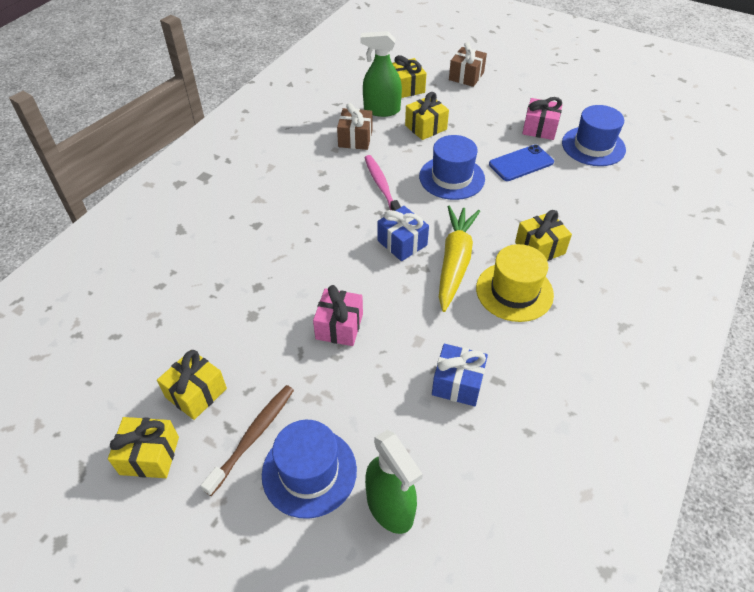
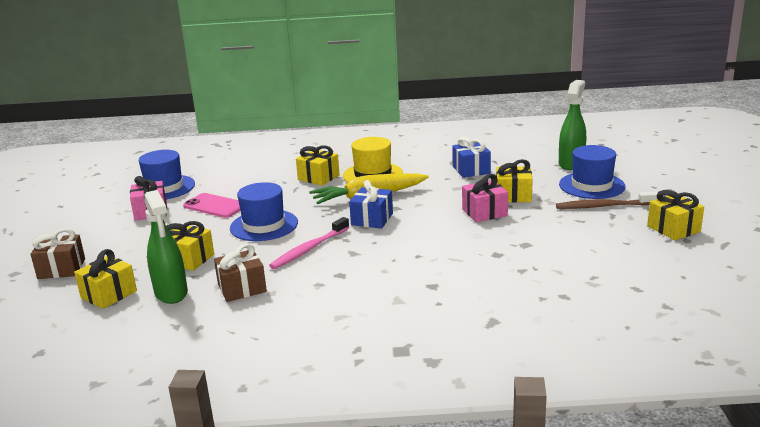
camera: 120 degrees left, 25 degrees down
(196, 393) = (613, 235): yellow gift -> yellow gift (513, 195)
(521, 163) = (215, 206): blue phone -> pink phone

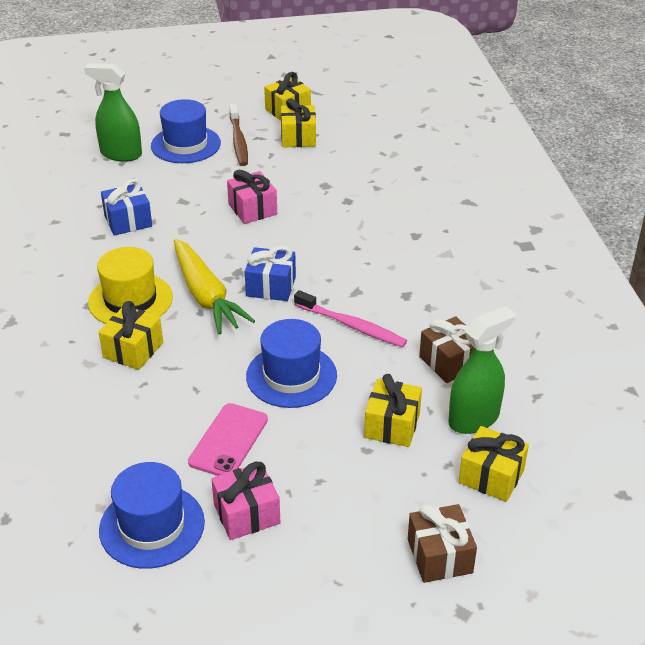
camera: 100 degrees left, 15 degrees up
(513, 195) = (208, 191): yellow gift -> yellow gift (298, 138)

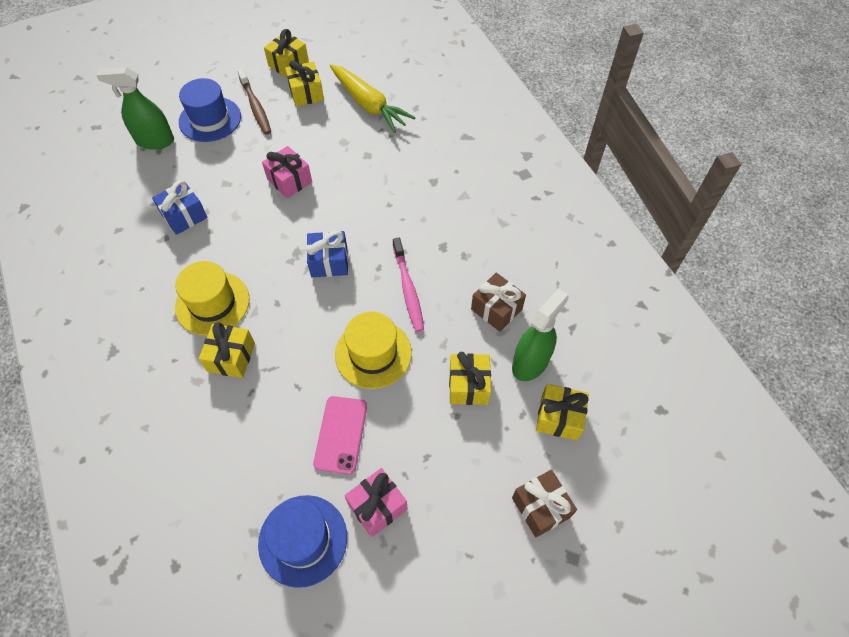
camera: 15 degrees left, 20 degrees up
(206, 295) = (277, 284): yellow carrot -> yellow carrot (368, 104)
(291, 376) = (373, 353): blue hat -> yellow hat
(352, 326) = (408, 289): pink toothbrush -> pink toothbrush turned 60 degrees clockwise

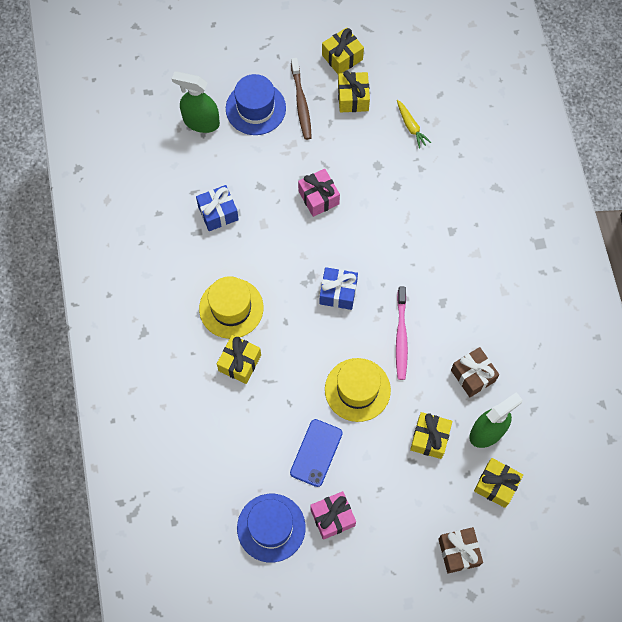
camera: 15 degrees right, 10 degrees up
(341, 434) = (316, 453): pink phone -> blue phone
(368, 104) = (411, 126): yellow carrot -> yellow carrot, size x0.50

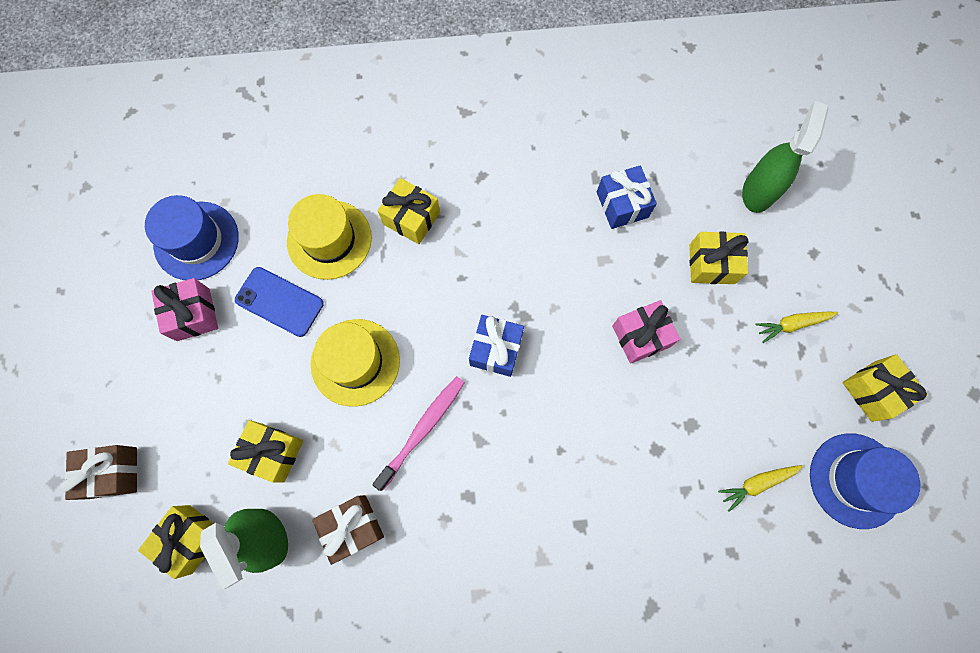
camera: 95 degrees right, 5 degrees up
(231, 308) = (486, 212): yellow hat -> yellow hat (329, 239)
(255, 108) = (781, 262): blue hat -> blue hat (856, 480)
(301, 103) = (792, 324): brown toothbrush -> yellow carrot
(353, 98) = (803, 400): yellow gift -> yellow gift (711, 264)
(401, 337) = (423, 429): pink toothbrush -> pink toothbrush turned 120 degrees clockwise

